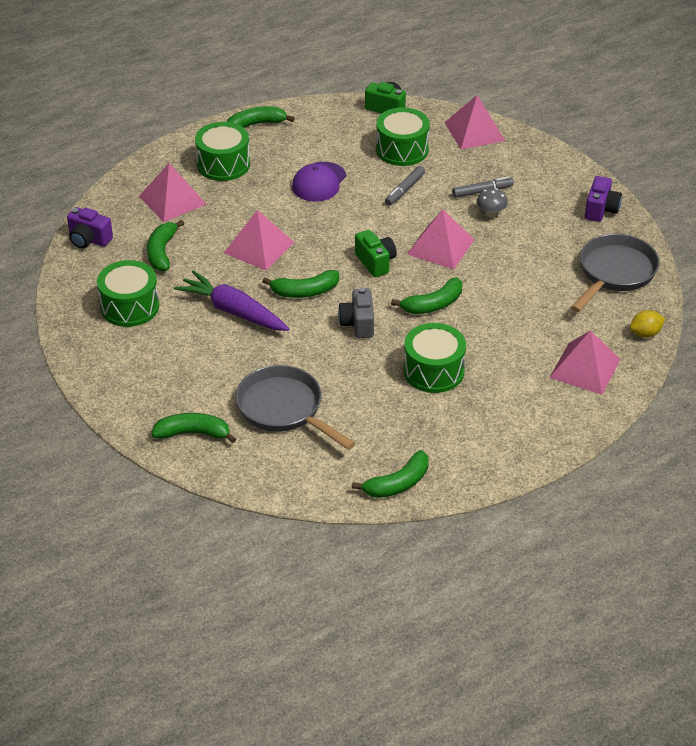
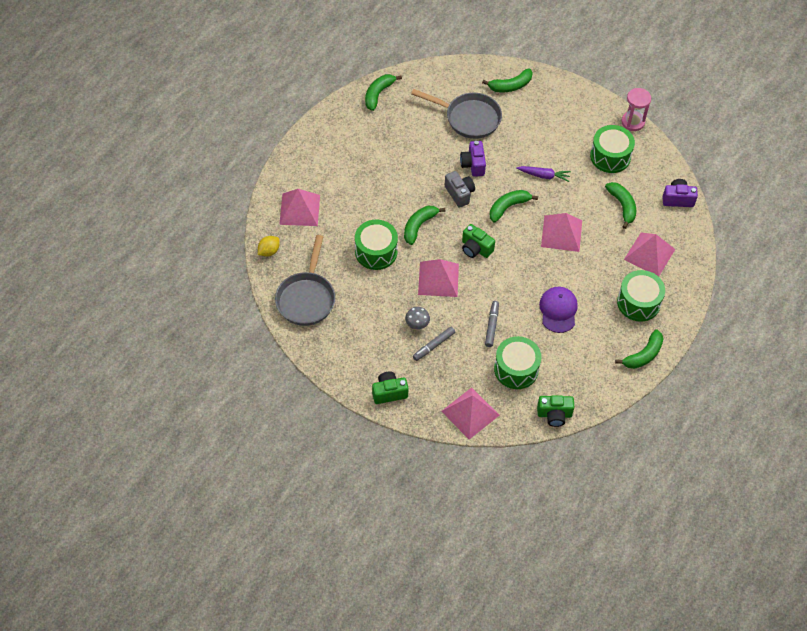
camera: 155 degrees right, 15 degrees up
(64, 336) = (633, 122): none -> pink hourglass
(233, 311) = (544, 175): purple carrot -> purple carrot, size x0.59
(433, 371) = (394, 174): green drum -> green drum (376, 252)
(554, 168) = (389, 392): none -> green camera
(601, 210) = (337, 359): purple camera -> purple camera (473, 164)

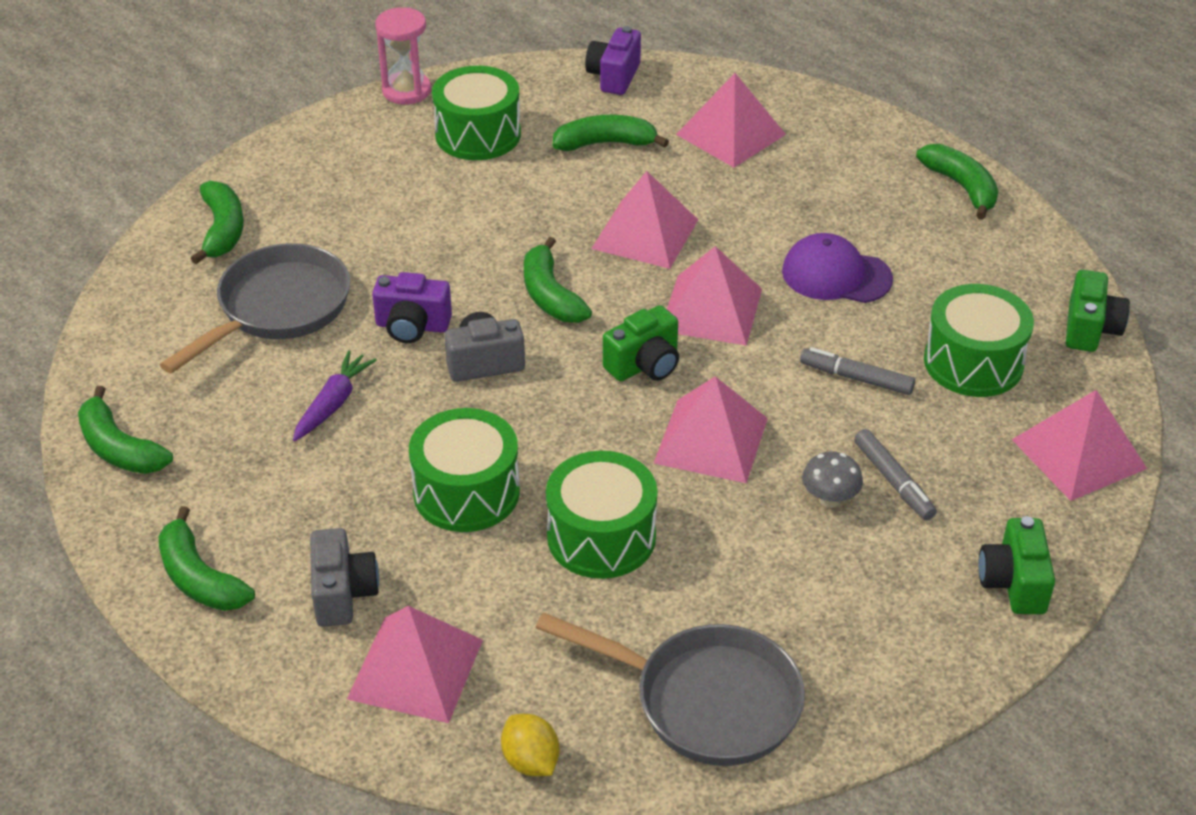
camera: 75 degrees left, 15 degrees down
(327, 180) = (343, 593): none -> grey camera
(419, 226) = (551, 446): green banana -> green banana (200, 578)
(518, 266) = (711, 309): none -> pink pyramid
(544, 175) = (488, 229): purple carrot -> purple carrot (333, 403)
(638, 302) = (840, 169): green drum -> green drum (466, 492)

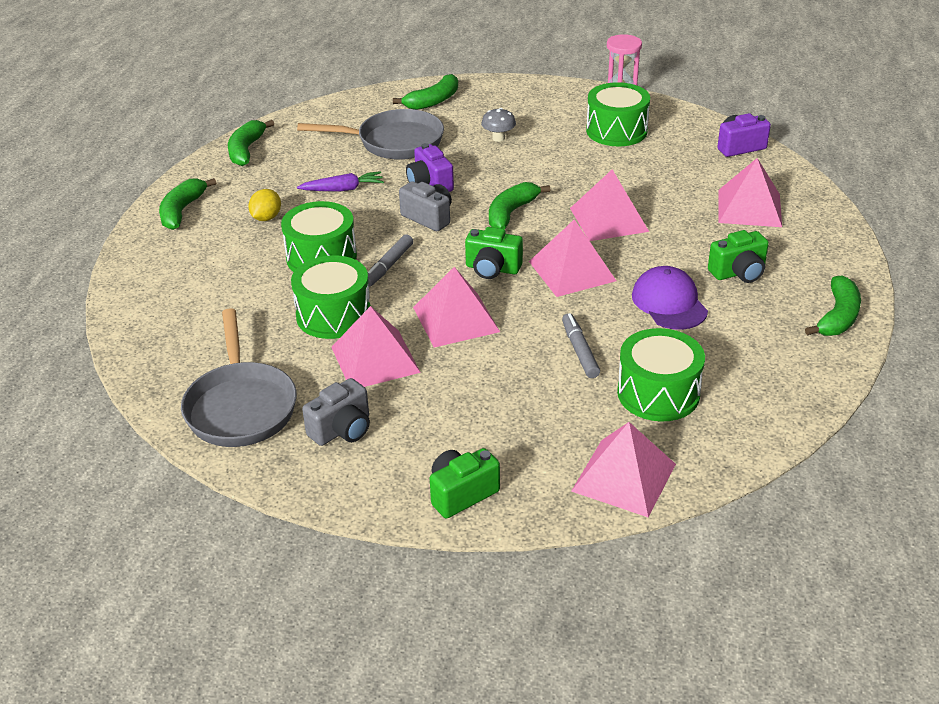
camera: 55 degrees right, 5 degrees down
(343, 593) = (210, 254): grey camera -> grey camera (342, 430)
(416, 669) = (178, 299): pink pyramid -> pink pyramid (375, 359)
(531, 761) = (145, 364): yellow lemon -> yellow lemon (266, 218)
(605, 143) = (671, 171): green banana -> none
(829, 499) = (455, 385): grey mushroom -> grey mushroom (498, 138)
(893, 481) = (500, 404): grey marker -> grey marker (388, 266)
(1090, 329) = (765, 434): green camera -> green camera (738, 273)

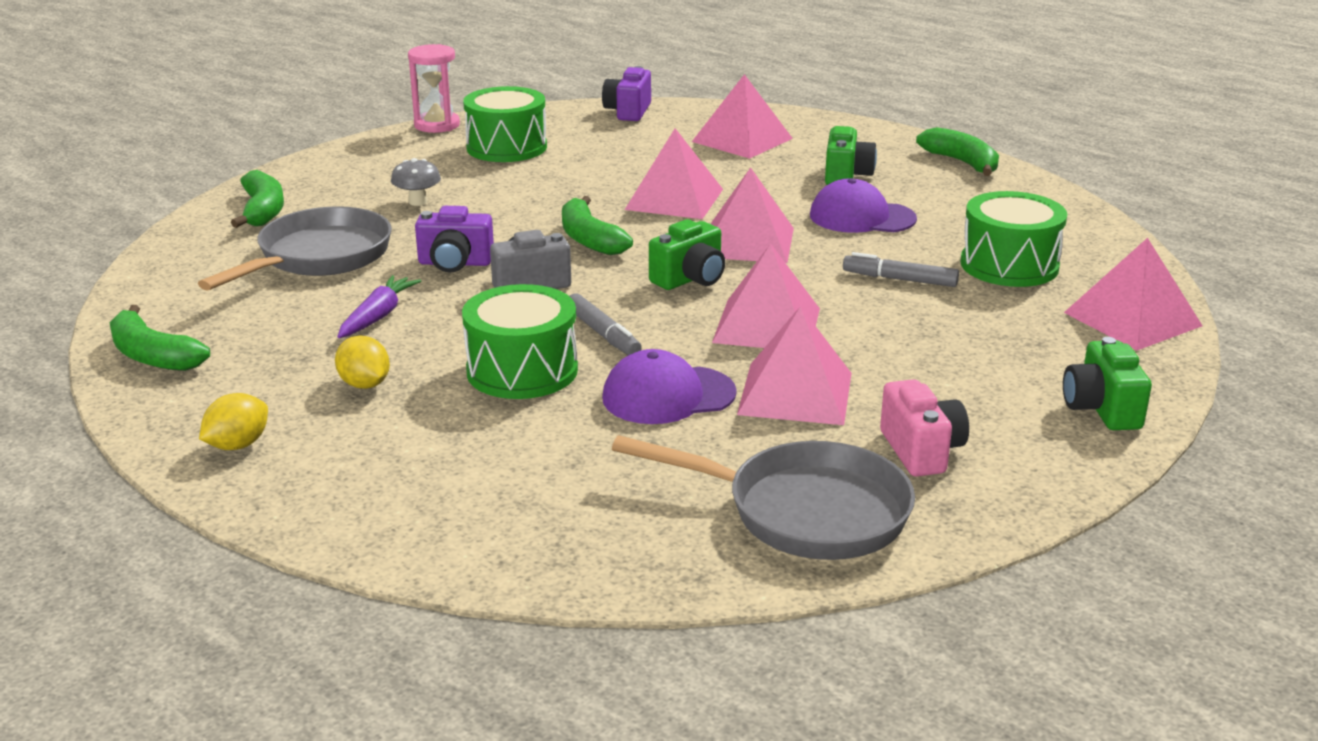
camera: 60 degrees left, 10 degrees down
(182, 211) = (238, 445): green banana -> yellow lemon
(334, 315) = (668, 395): green drum -> purple cap
(342, 430) = (921, 451): grey camera -> pink camera

